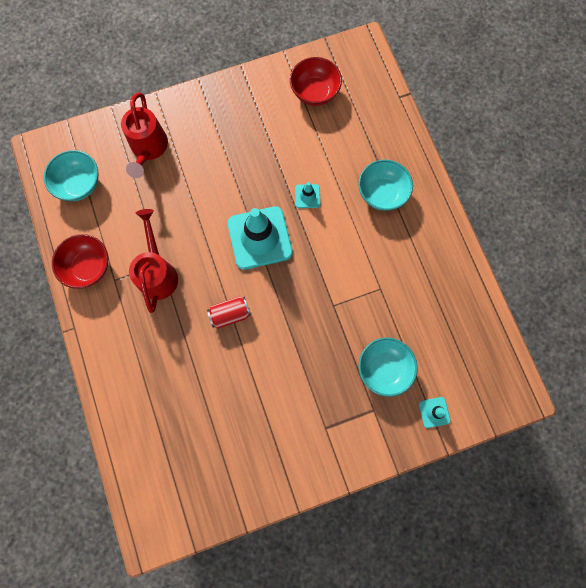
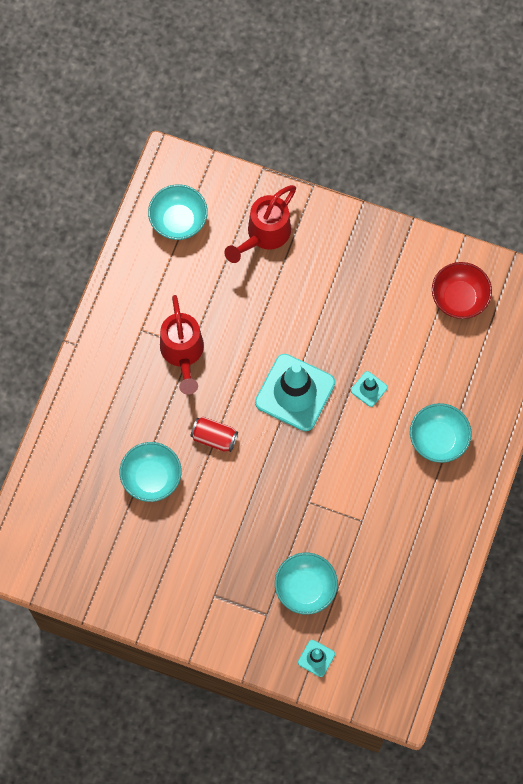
camera: 40 degrees right, 5 degrees down
(88, 267) = (128, 301): red bowl -> none
(158, 273) = (182, 353): red watering can -> red watering can turned 135 degrees clockwise
(209, 380) = (151, 478): none -> turquoise bowl

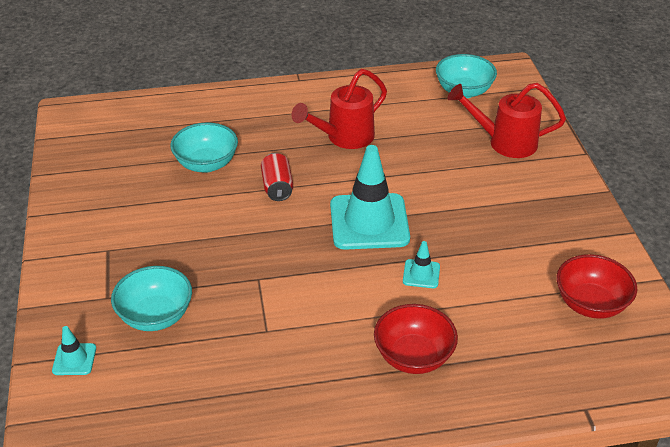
camera: 60 degrees right, 30 degrees down
(438, 439) = (413, 356): turquoise bowl -> red bowl

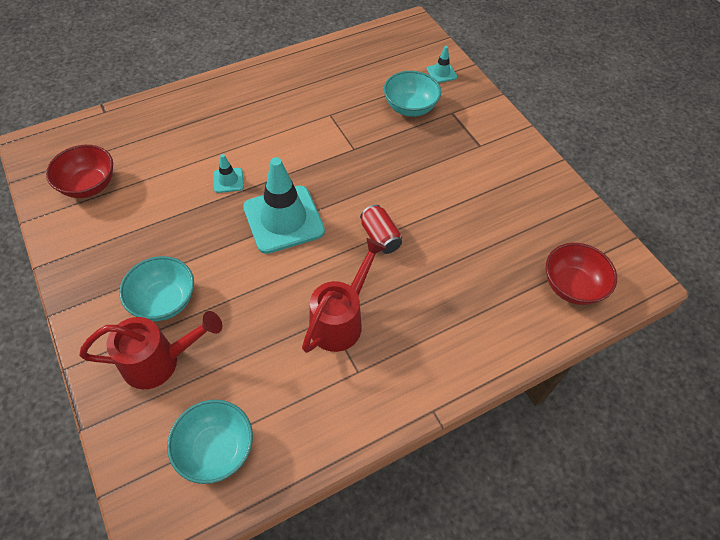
camera: 160 degrees right, 15 degrees up
(206, 164) = (460, 247): turquoise bowl -> turquoise bowl (164, 301)
(413, 356) = (223, 119): red bowl -> red bowl (572, 286)

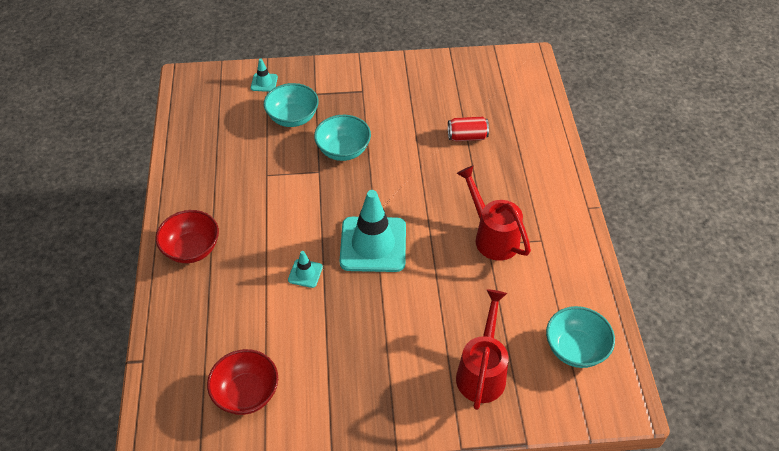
camera: 65 degrees left, 5 degrees down
(164, 301) = (421, 355): turquoise bowl -> turquoise bowl (343, 150)
(380, 237) = (424, 186): red can -> red can (467, 137)
(572, 286) = (519, 95): red bowl -> red bowl (192, 249)

